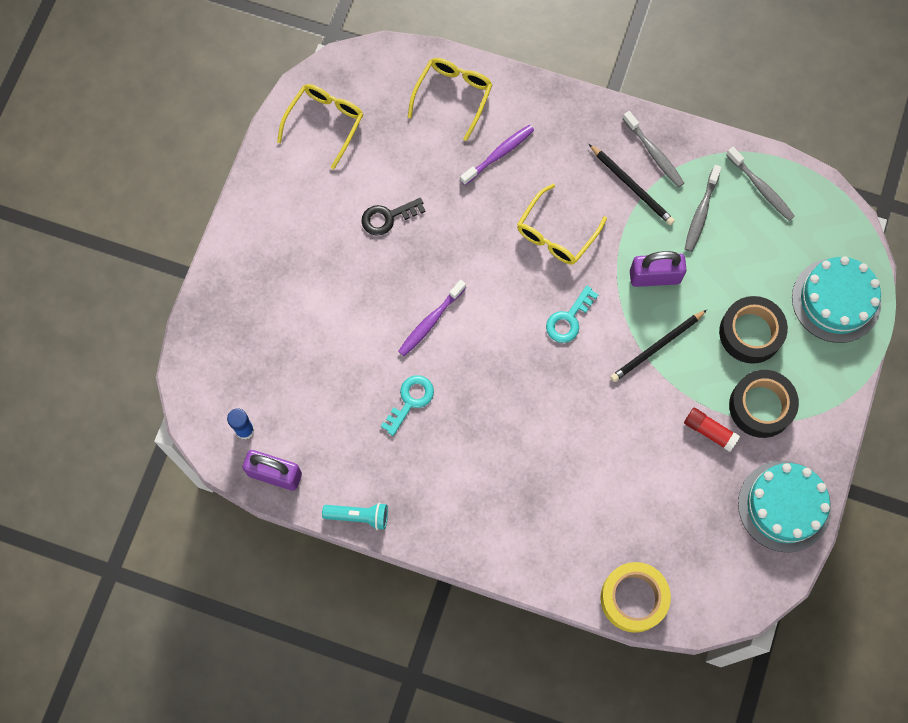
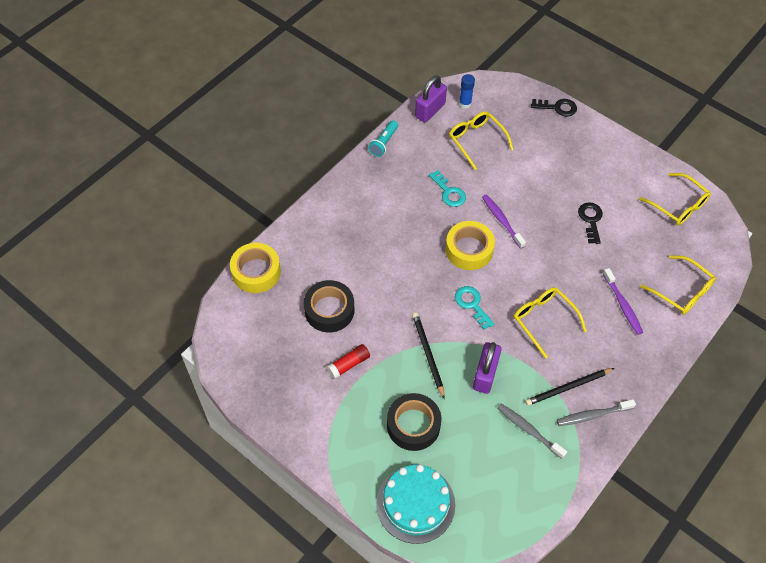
camera: 110 degrees right, 15 degrees down
(208, 305) = (557, 107): none -> black key
(308, 393) = (476, 141): none -> yellow glasses
(491, 347) = (469, 250): none -> yellow tape
(761, 188) = (536, 487): grey toothbrush -> none
(761, 406) = (352, 408): black tape -> black tape (329, 310)
(784, 506) = (271, 392): turquoise cake -> none

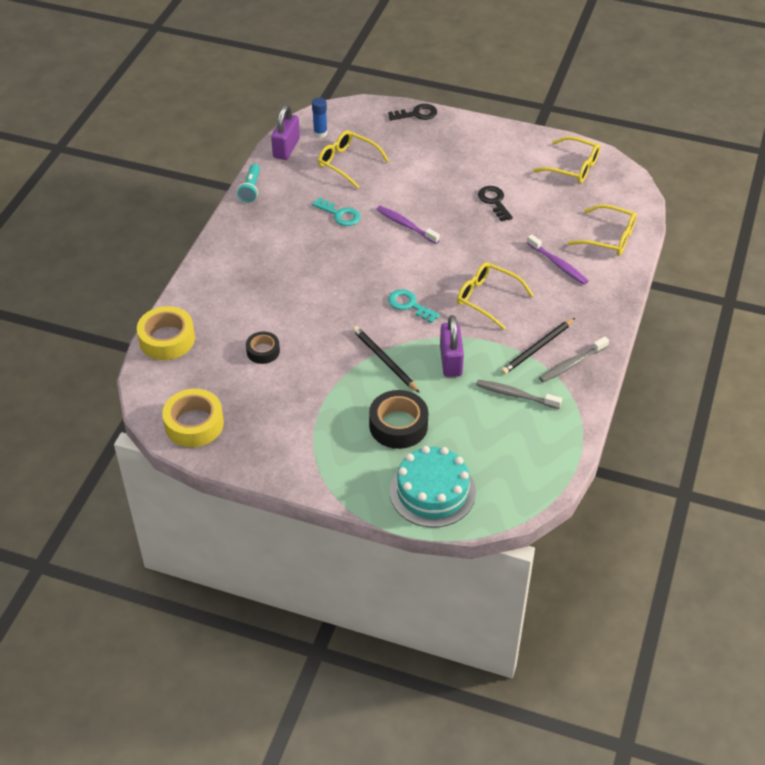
camera: 20 degrees left, 10 degrees down
(329, 310) = (263, 351): black tape -> black tape, size x0.60
(349, 364) = (306, 393): red glue stick -> none
(469, 250) = (384, 259): yellow tape -> yellow tape (194, 424)

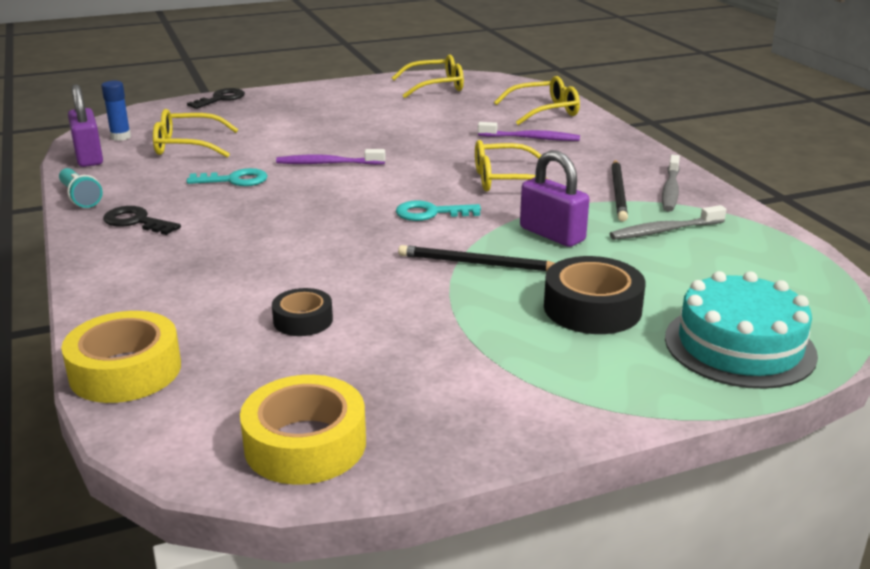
camera: 40 degrees left, 20 degrees down
(494, 201) = (397, 123): black key -> black key (136, 221)

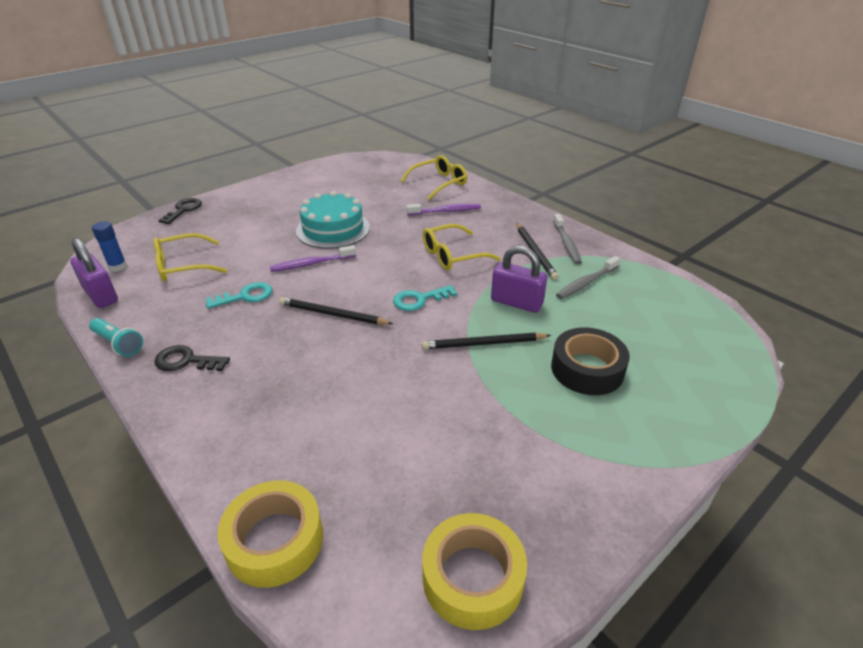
camera: 20 degrees left, 10 degrees up
(303, 320) = (390, 438): black tape -> none
(319, 210) = (332, 314): none -> black pencil
(435, 86) = (347, 171): yellow glasses -> none
(739, 346) = (698, 380): turquoise cake -> turquoise cake (333, 229)

